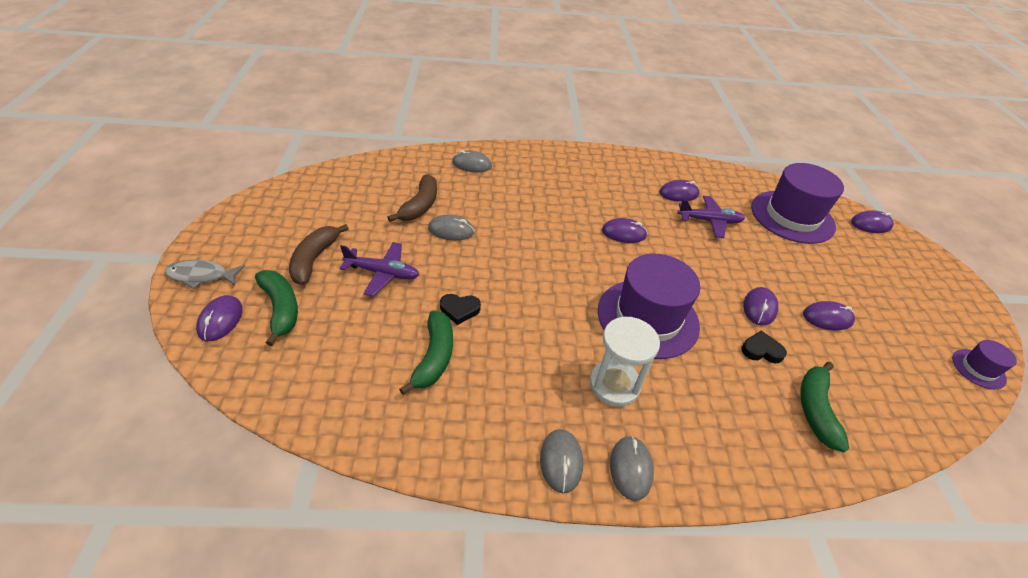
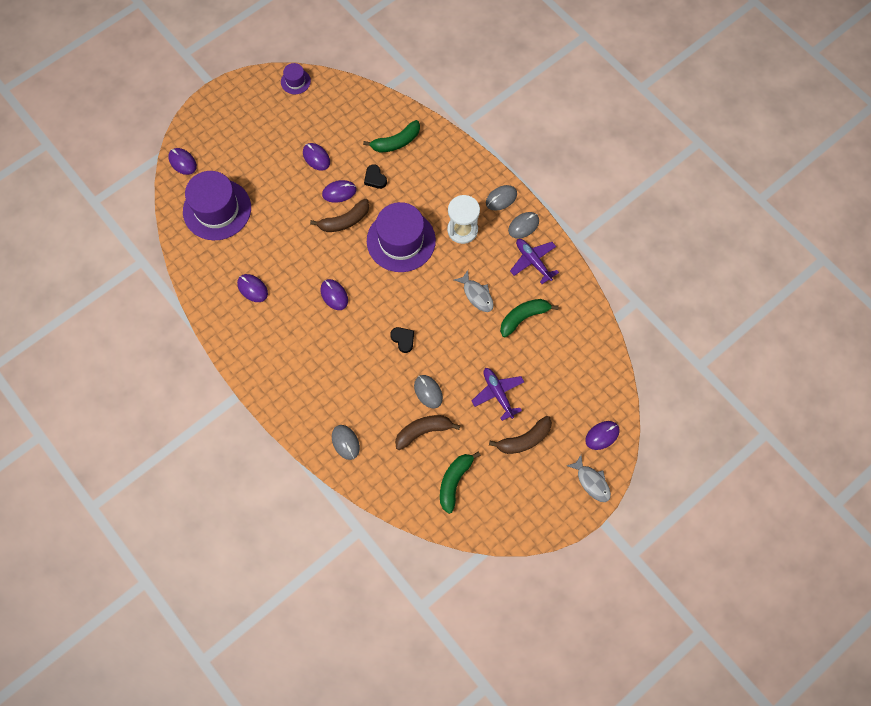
camera: 125 degrees left, 25 degrees up
(281, 309) = (568, 416): green banana -> green banana (454, 481)
(459, 310) = (484, 332): black heart -> black heart (403, 339)
(511, 335) = (476, 295): none -> grey fish
(709, 221) = (271, 254): purple plane -> purple plane (533, 261)
(713, 289) = (344, 221): none -> brown banana

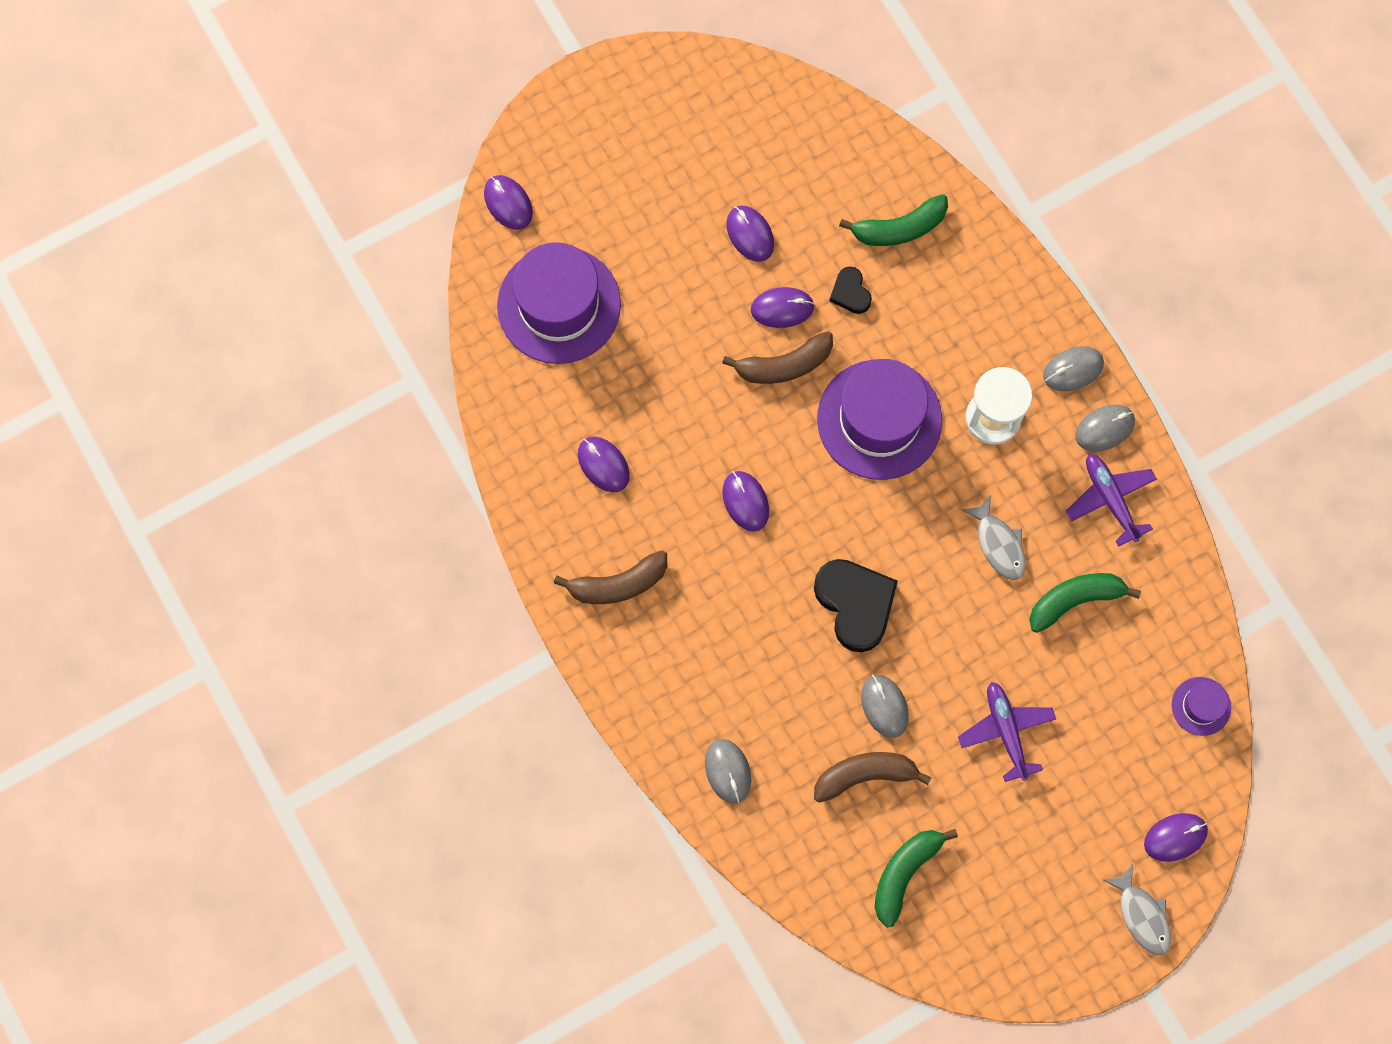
camera: 10 degrees right, 5 degrees up
(295, 81) = (732, 78): purple hat -> purple hat (1201, 706)
(403, 339) = (855, 604): black heart -> black heart, size x1.92
(524, 439) = (1038, 821): brown banana -> brown banana (618, 584)

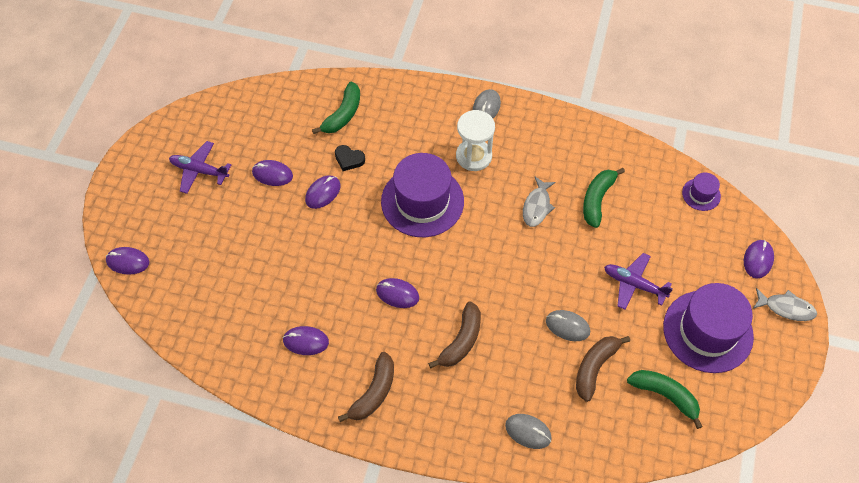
camera: 45 degrees left, 15 degrees down
(559, 305) = (204, 286): purple hat -> purple hat (707, 331)
(784, 365) = (350, 217): brown banana -> brown banana (461, 341)
(855, 604) = (502, 292): black heart -> none
(904, 873) = (665, 395): green banana -> green banana turned 135 degrees clockwise
(998, 544) = (537, 206): grey fish -> grey fish turned 90 degrees clockwise
(1104, 428) = (527, 119): grey mouse -> none
(1110, 499) = (563, 145): purple plane -> purple plane (199, 170)

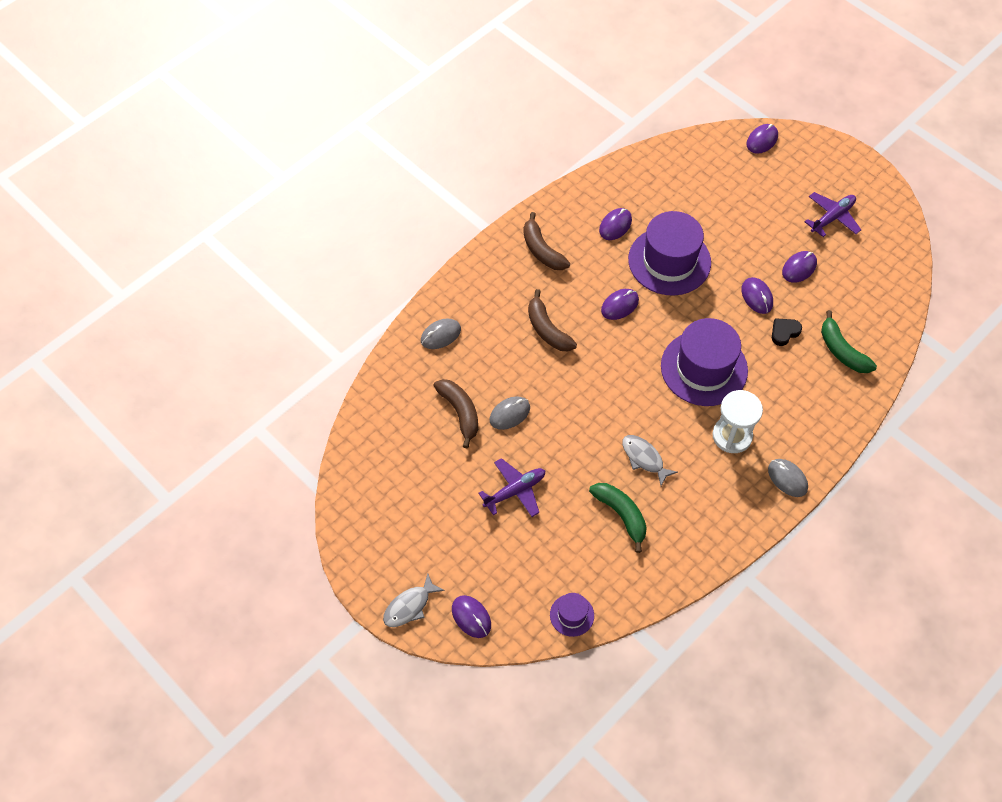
camera: 120 degrees right, 0 degrees up
(665, 395) = (401, 450): green banana -> none
(707, 331) = (432, 522): purple hat -> purple hat (669, 261)

